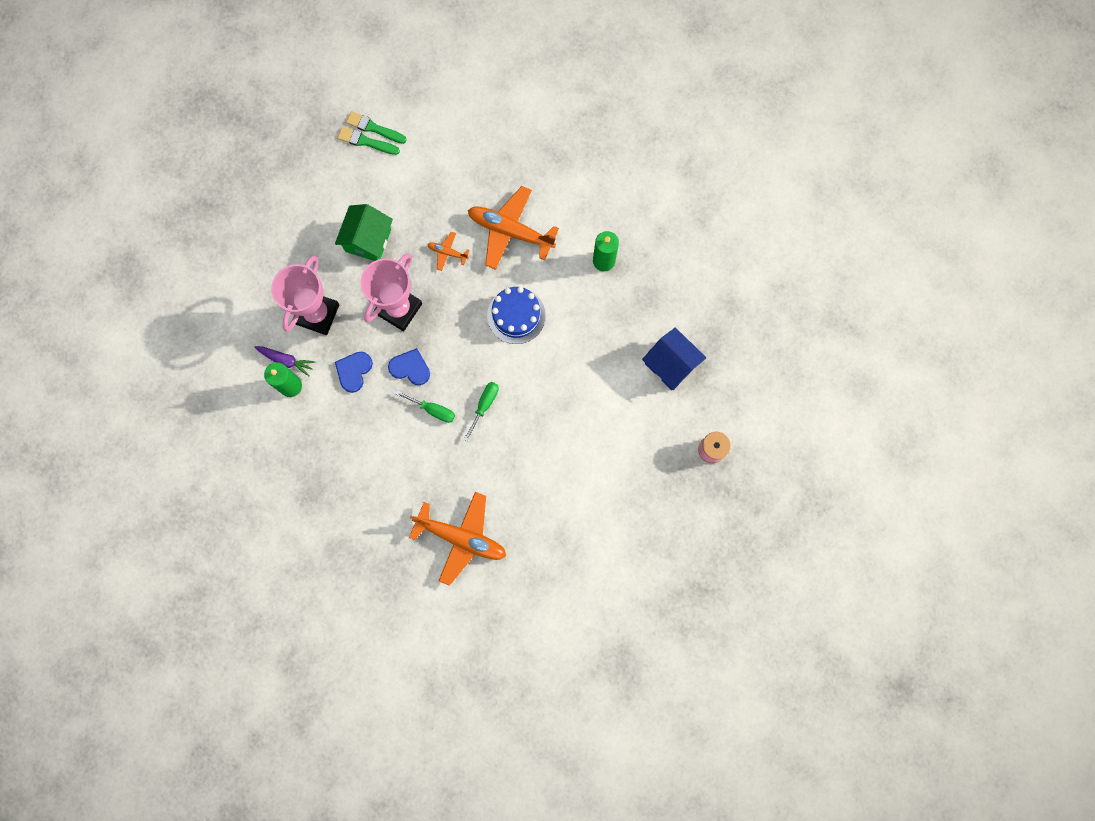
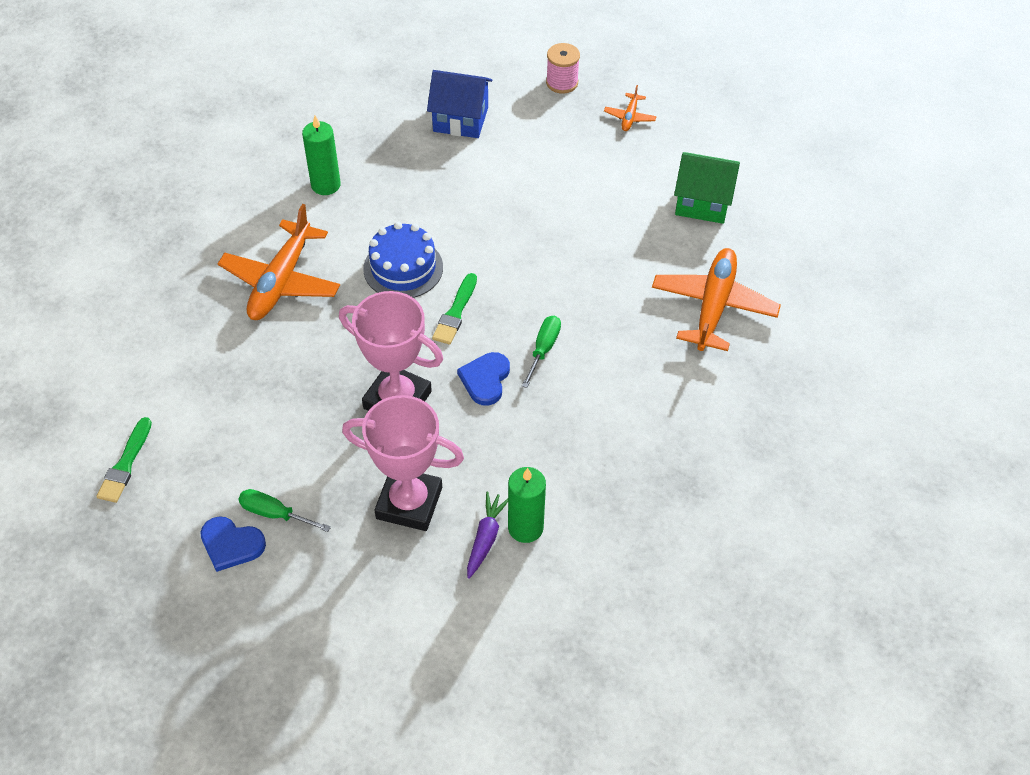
camera: 95 degrees left, 25 degrees down
(354, 371) = (495, 447): blue heart -> blue heart (231, 544)
(368, 240) = (290, 447): green house -> green house (702, 202)
(374, 128) = (103, 455): green brush -> green brush (455, 312)
(447, 252) = (311, 349): orange plane -> orange plane (629, 117)
(484, 405) = (531, 294): green screwdriver -> green screwdriver (275, 514)
(671, 364) = (460, 119): blue house -> blue house turned 60 degrees clockwise

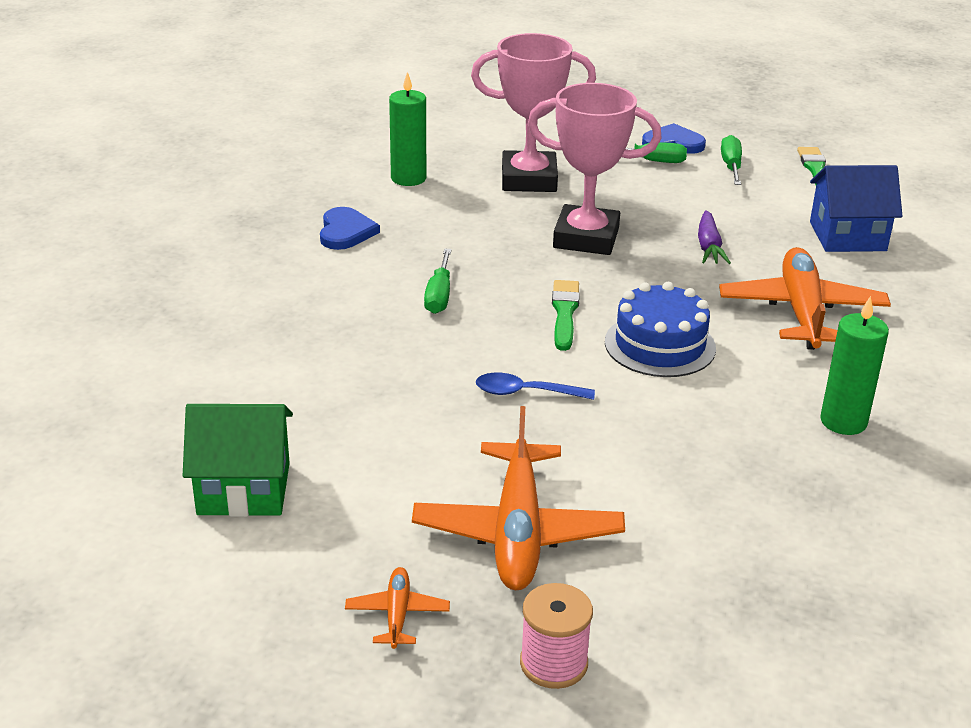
camera: 165 degrees right, 20 degrees down
(201, 488) = (731, 166): none -> green screwdriver
(460, 119) = (706, 555): blue house -> blue house (847, 236)
(485, 379) = (497, 264): blue heart -> blue heart (345, 232)
(485, 538) = (444, 169): purple carrot -> purple carrot (709, 246)
(513, 243) = (525, 392): none -> blue spoon
(713, 306) = (222, 363): orange plane -> orange plane (517, 532)

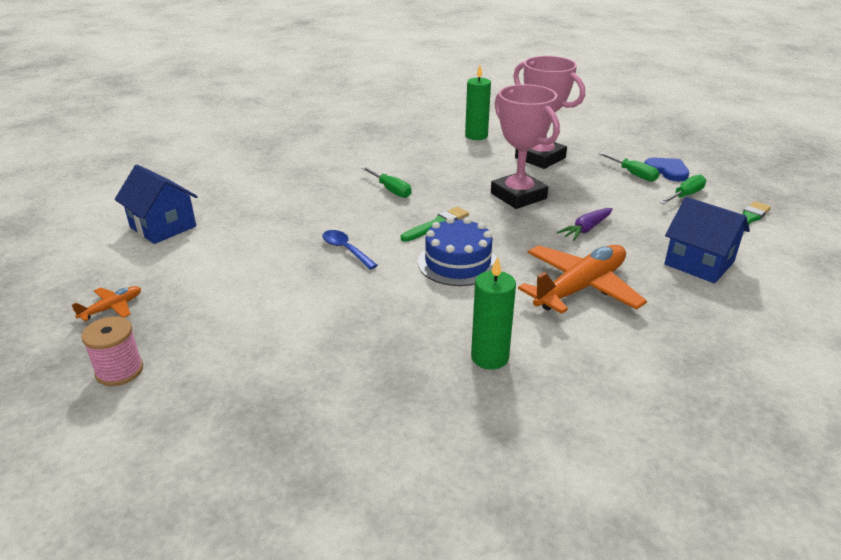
camera: 45 degrees right, 0 degrees up
(244, 489) = (163, 227): green house -> blue house
(345, 232) = (402, 147): blue heart -> none
(439, 295) = (391, 190): green screwdriver -> green screwdriver turned 90 degrees counterclockwise
(517, 532) = (220, 306): orange plane -> none

